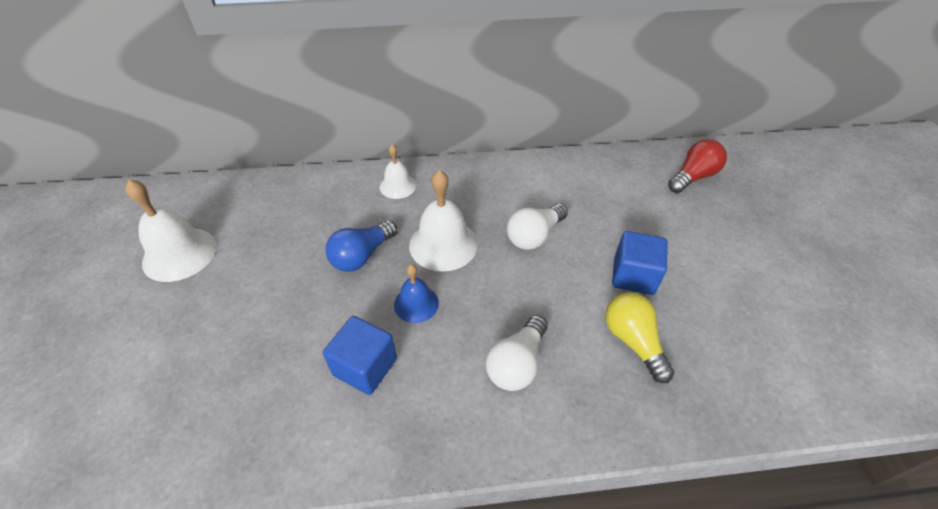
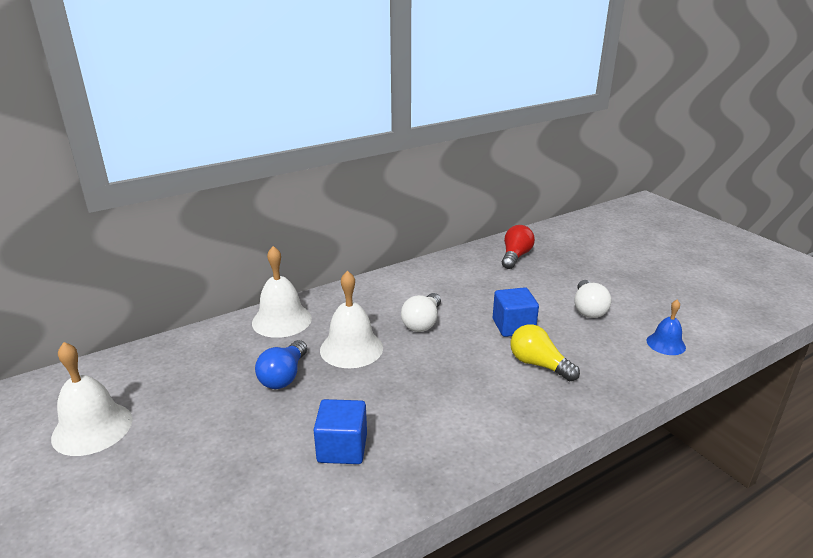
camera: 25 degrees left, 20 degrees down
(397, 186) = (281, 320): white bell -> white bell, size x1.68
(416, 304) = (356, 393): blue bell -> blue bell (666, 344)
(517, 363) = (464, 404): white light bulb -> white light bulb (588, 309)

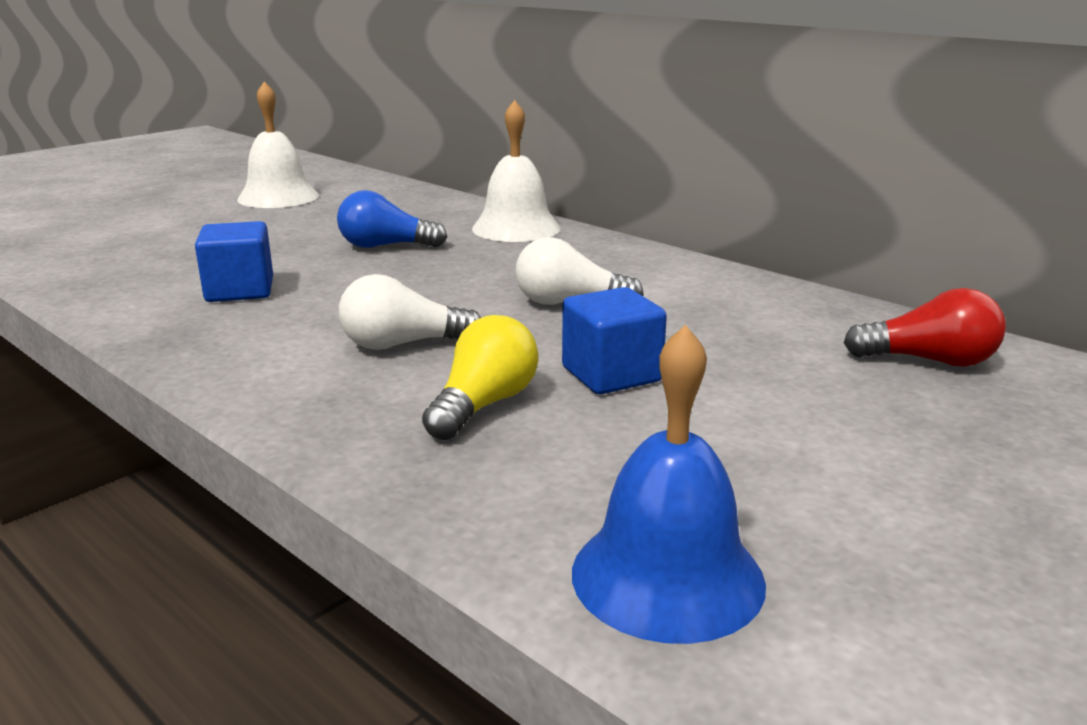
camera: 75 degrees right, 5 degrees down
(351, 348) = (466, 269): white bell -> none
(588, 309) = (760, 456): white light bulb -> white light bulb (403, 344)
(666, 344) = (667, 576): blue bell -> blue bell, size x1.68

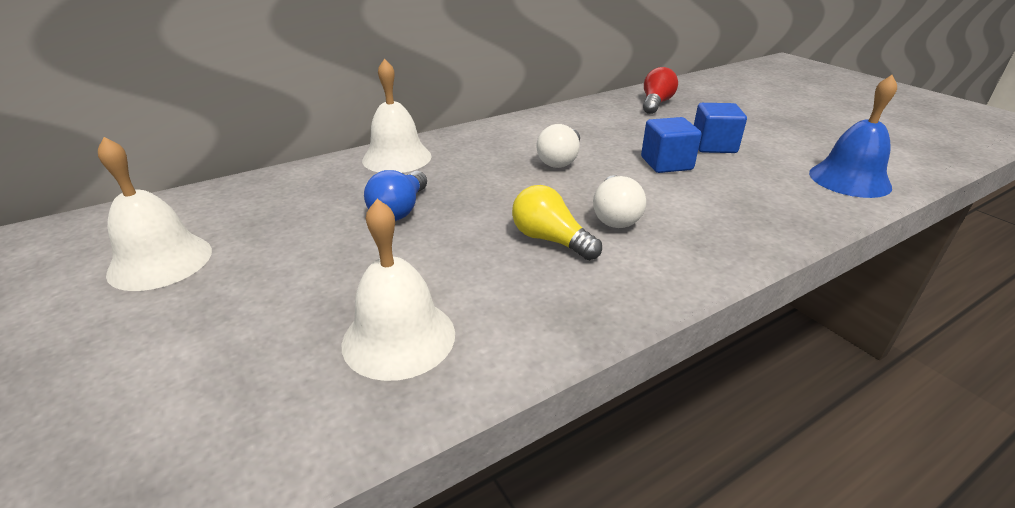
camera: 75 degrees left, 10 degrees up
(157, 276) = (399, 337): none -> white bell
(240, 290) = (474, 283): blue cube -> blue cube (713, 146)
(483, 405) = (704, 199): yellow light bulb -> yellow light bulb (550, 240)

